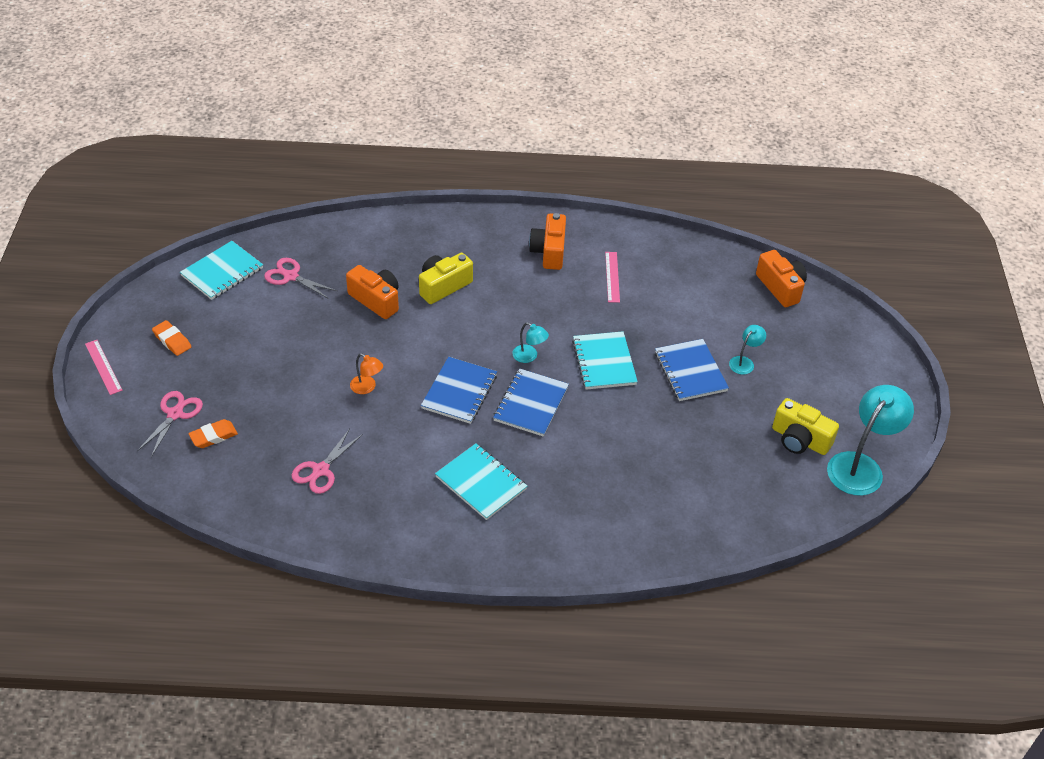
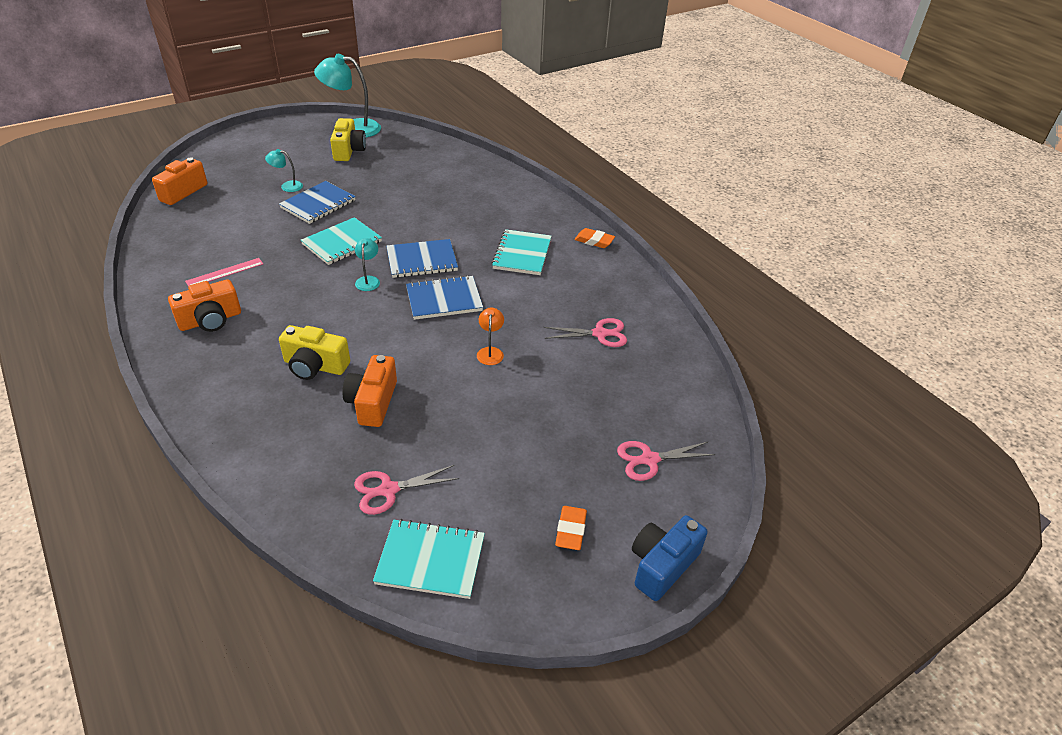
camera: 125 degrees left, 5 degrees down
(103, 367) = (662, 565): pink ruler -> blue camera
(213, 436) = (641, 416): orange eraser -> orange eraser (594, 241)
(291, 276) = (389, 490): pink scissors -> pink scissors turned 75 degrees clockwise

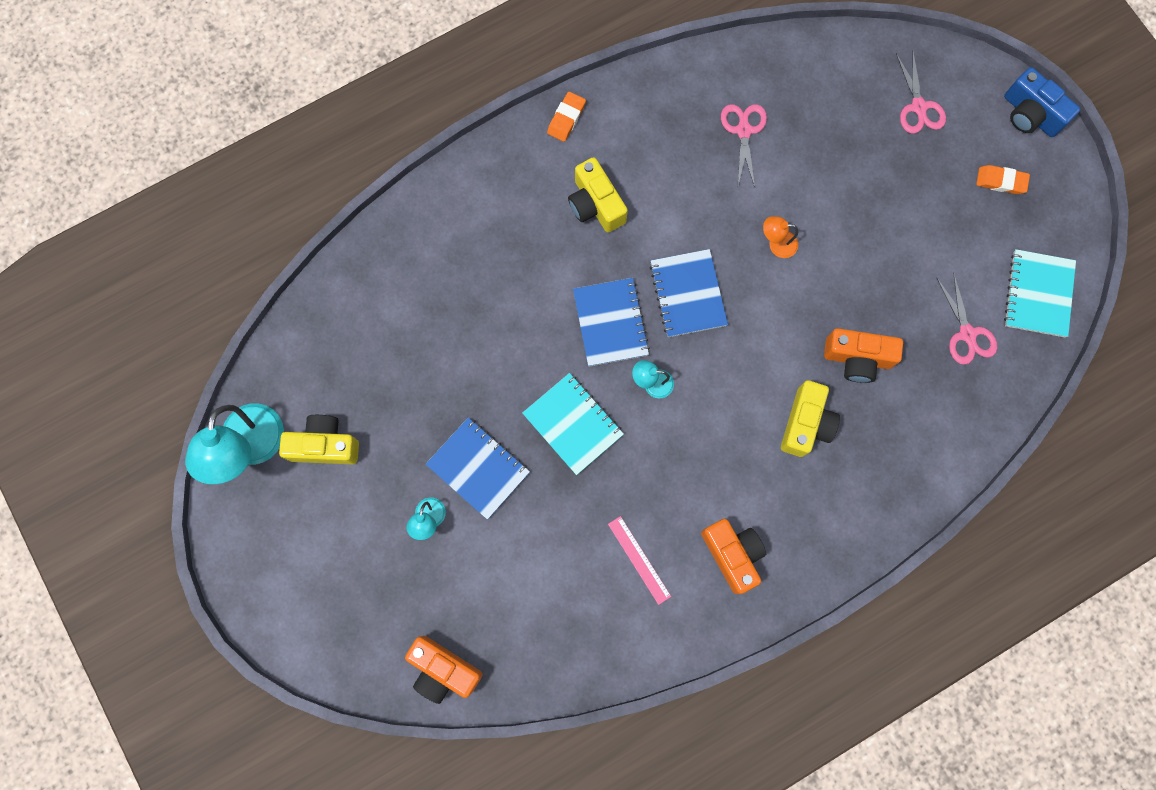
camera: 85 degrees left, 35 degrees up
(522, 254) = (595, 204): turquoise notebook -> yellow camera

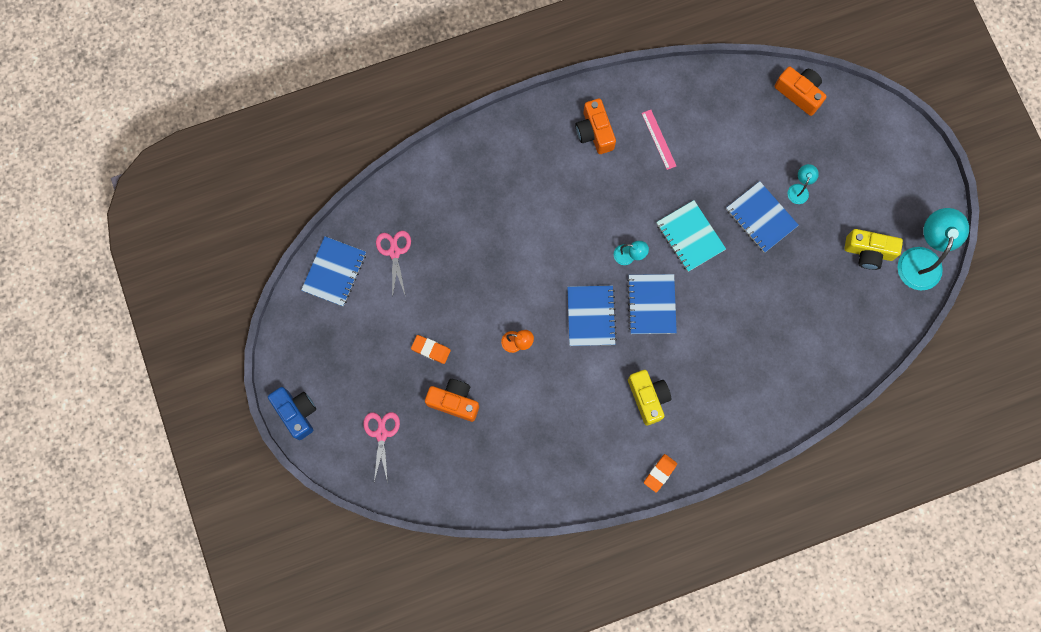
camera: 170 degrees left, 0 degrees up
(743, 131) = (523, 438): pink scissors -> none
(805, 424) = (525, 209): yellow camera -> none
(857, 358) = (478, 248): orange camera -> orange camera (454, 401)
(1000, 181) = (336, 362): orange eraser -> orange eraser (431, 350)
(1038, 294) = (334, 272): turquoise notebook -> blue notebook

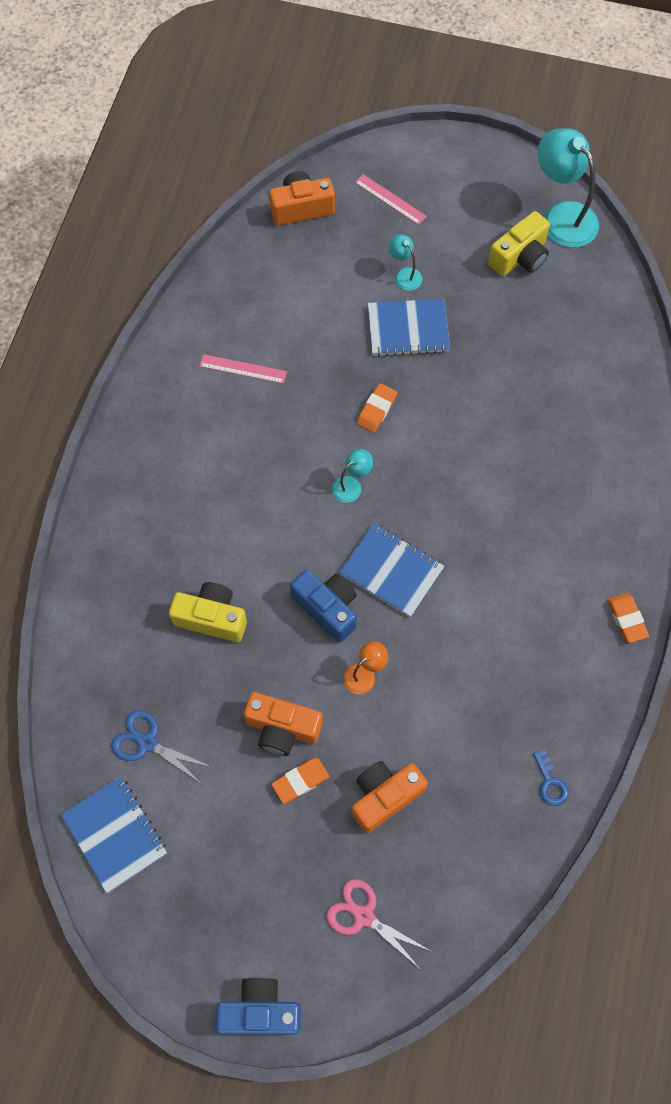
camera: 55 degrees left, 10 degrees down
(394, 252) = (147, 743): pink scissors -> blue scissors
(526, 489) = (550, 783): none -> blue key
(541, 295) = (327, 608): none -> blue camera
(594, 132) = (182, 426): orange camera -> orange camera (282, 728)
(648, 398) = (530, 573): yellow camera -> yellow camera (212, 618)
(651, 304) = (424, 499): blue notebook -> none
(690, 237) = (376, 410): turquoise notebook -> orange eraser
(849, 143) = (390, 199): none -> pink ruler

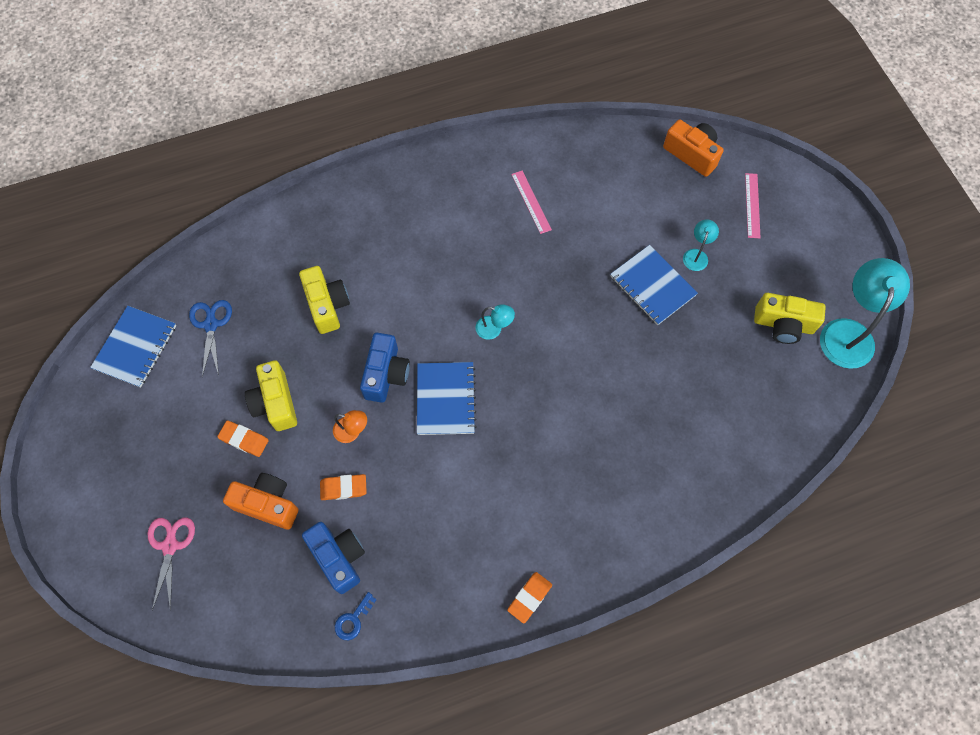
camera: 55 degrees right, 0 degrees up
(260, 1011) = (64, 518): blue camera -> blue camera (339, 557)
(282, 728) = (275, 403): orange camera -> yellow camera
(376, 410) = (568, 307): orange eraser -> orange eraser (343, 488)

